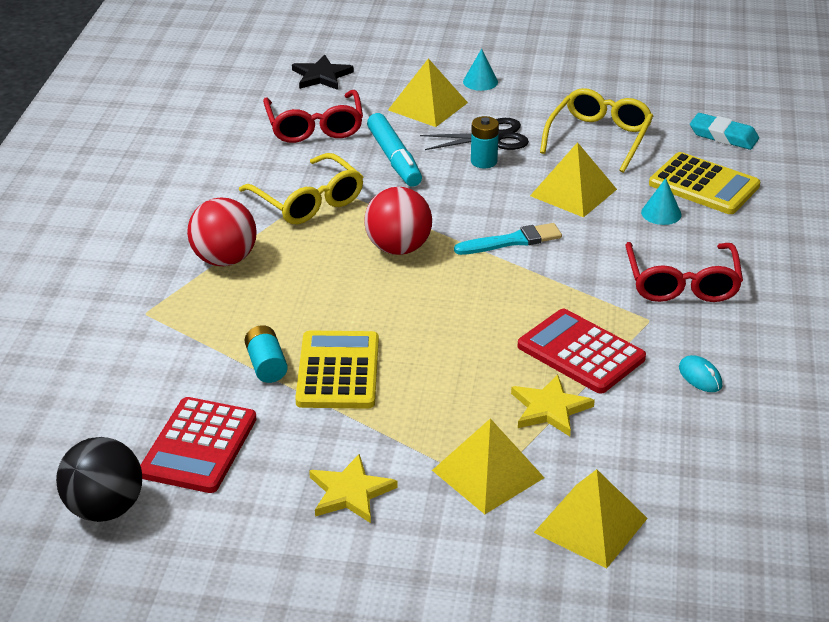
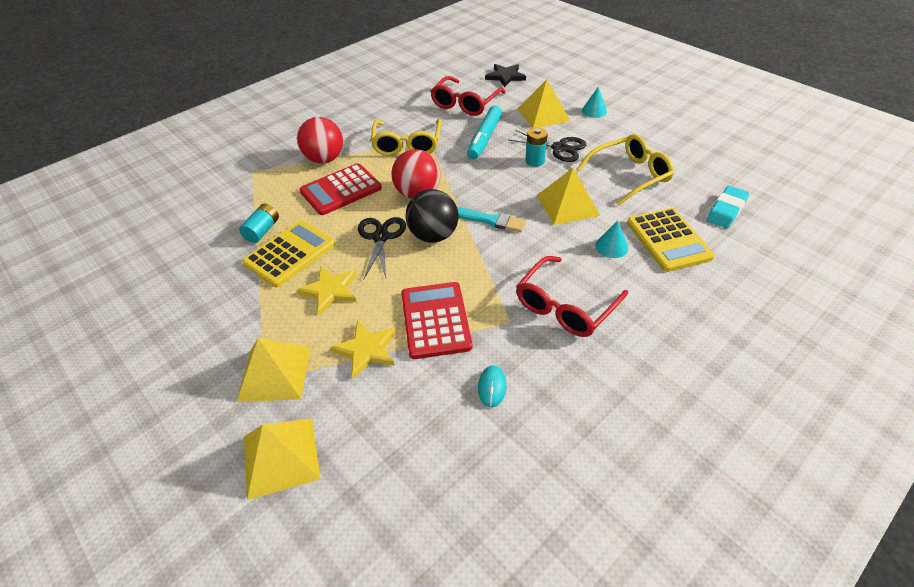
camera: 40 degrees right, 10 degrees up
(104, 509) = (90, 272): black ball -> black ball (433, 235)
(199, 446) = (172, 260): red calculator -> red calculator (341, 190)
(350, 492) = (194, 336): yellow star -> yellow star (330, 290)
(419, 308) = (381, 237): none -> black scissors
(723, 136) = (726, 210): turquoise eraser -> turquoise eraser turned 60 degrees clockwise

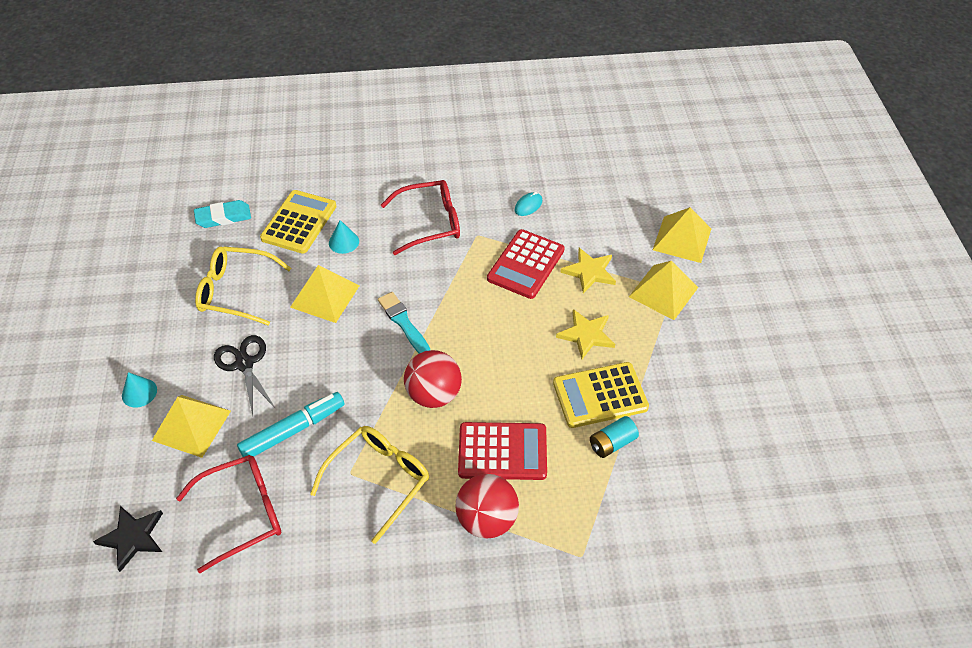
camera: 145 degrees left, 5 degrees up
(381, 237) = (508, 363): black scissors -> none
(433, 235) = (463, 336): black ball -> none
(535, 161) = (287, 363): turquoise battery -> none

